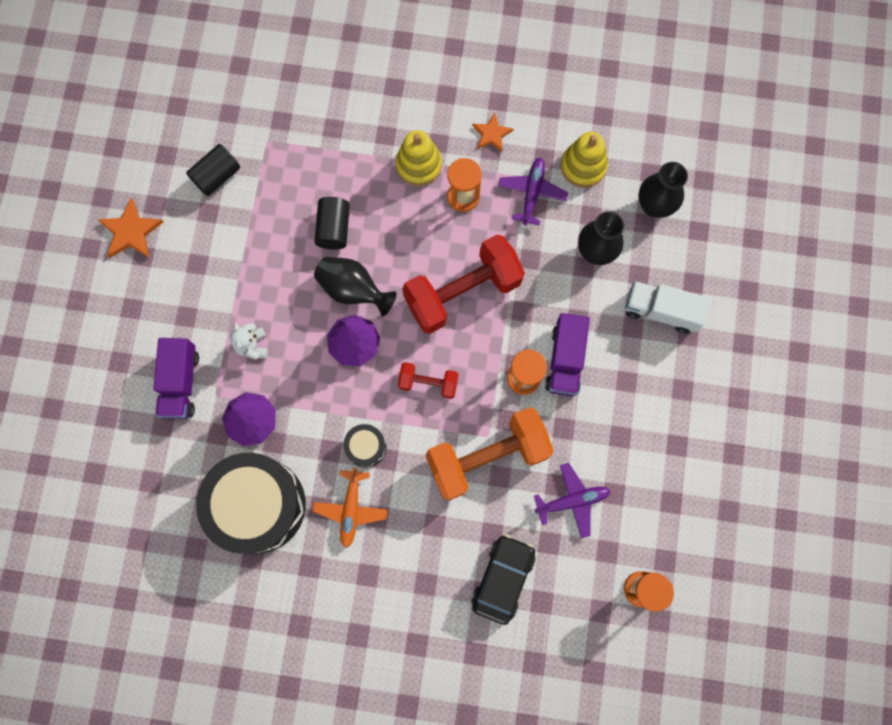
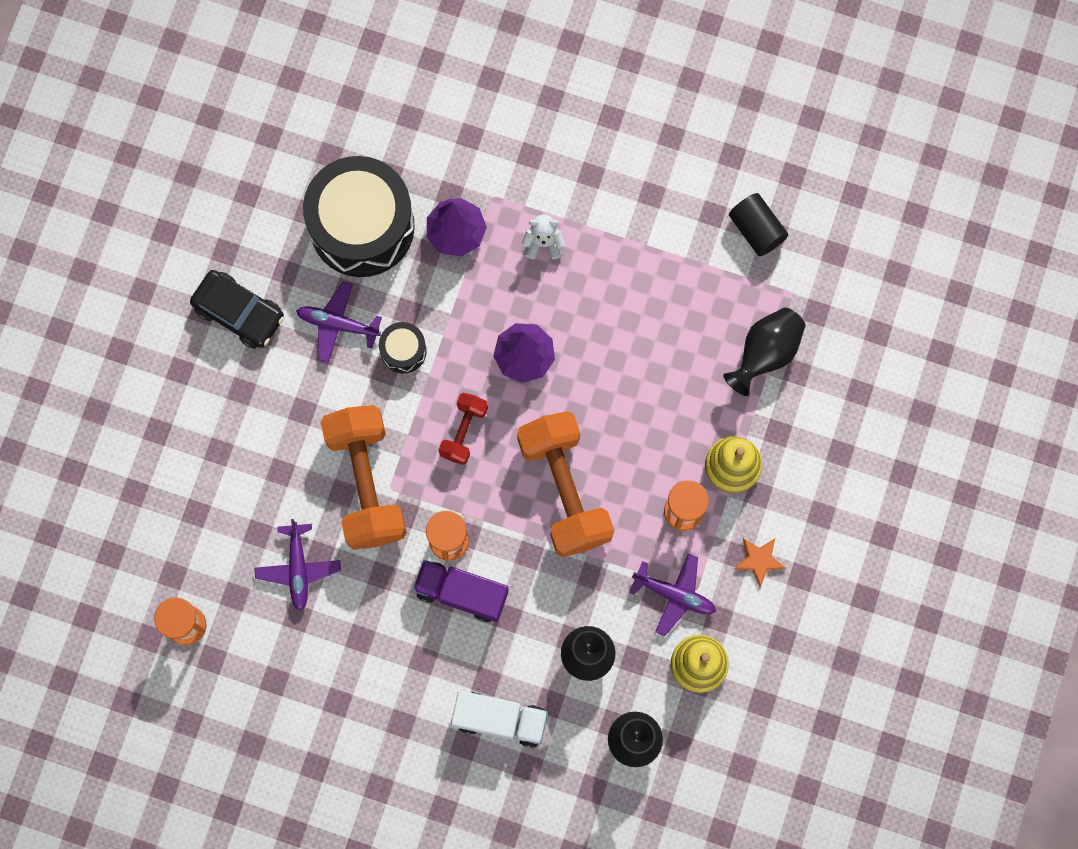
camera: 100 degrees right, 0 degrees up
(131, 231) = (703, 126): orange star -> none
(180, 383) = (514, 161): purple truck -> none
(334, 228) = (668, 354): black cylinder -> none
(351, 509) = (337, 324): orange plane -> purple plane
(353, 290) = (589, 365): black vase -> black vase (765, 353)
(462, 292) = (565, 489): red dumbbell -> orange dumbbell
(503, 578) = (229, 475): black car -> black car (239, 312)
(661, 311) = (500, 719): white truck -> white truck turned 75 degrees clockwise

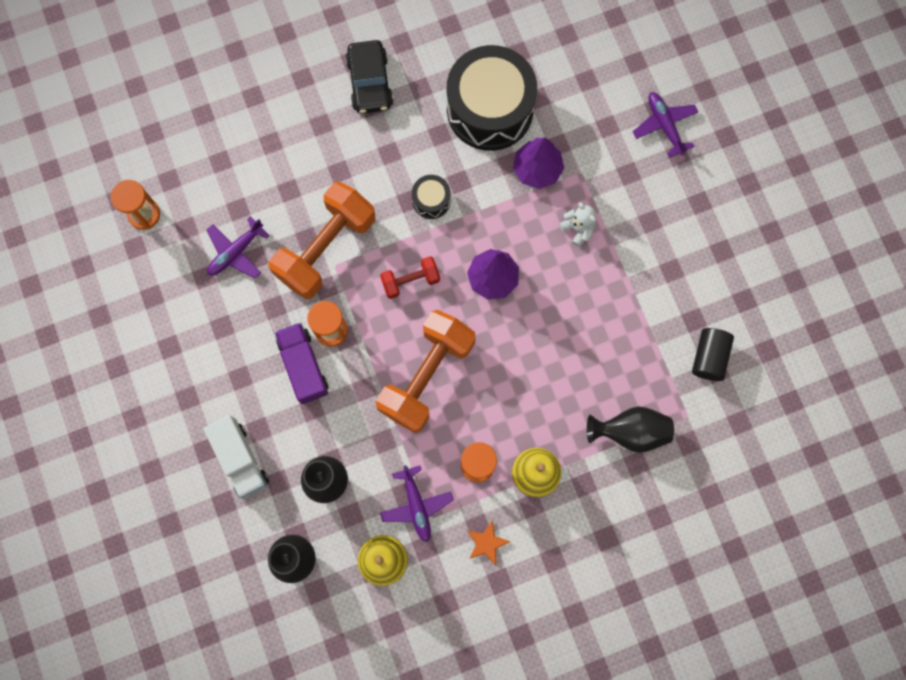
camera: 50 degrees right, 0 degrees up
(337, 324) = (414, 147): purple plane -> purple plane (664, 125)

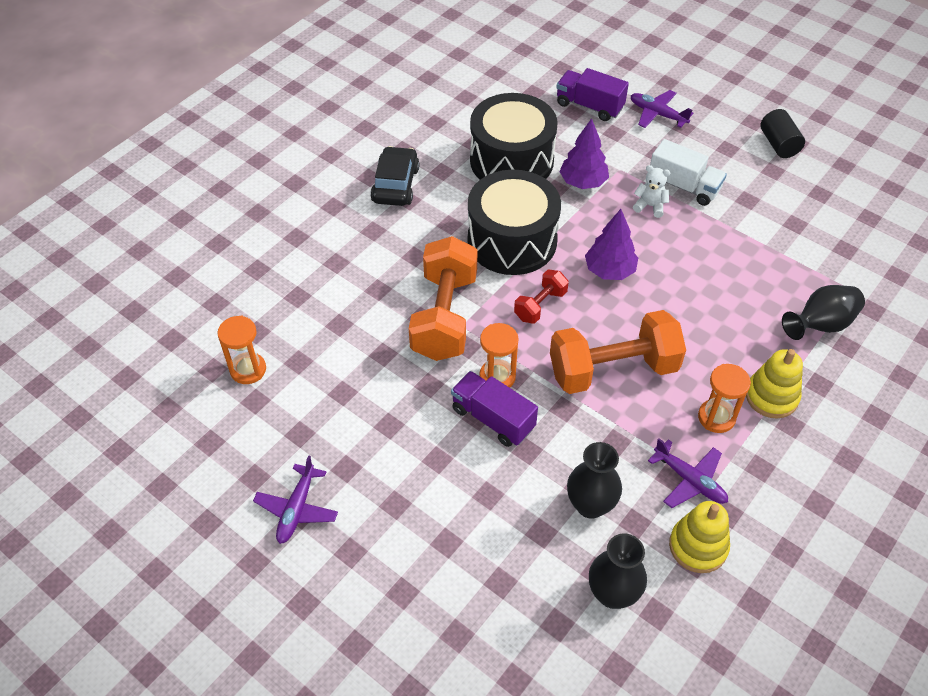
camera: 30 degrees left, 25 degrees down
(235, 252) = (360, 358): purple plane -> purple plane (297, 509)
(240, 459) = (488, 531): white truck -> white truck (683, 186)
(370, 82) = (395, 185): black car -> black car turned 135 degrees counterclockwise
(427, 376) = (613, 370): orange dumbbell -> orange dumbbell turned 75 degrees clockwise
(431, 200) = (512, 241): black drum -> black drum, size x2.31
(486, 543) = (779, 477): orange star -> none
(607, 81) = (589, 106): none -> purple truck
(709, 357) = (831, 243): black cylinder -> black cylinder (778, 144)

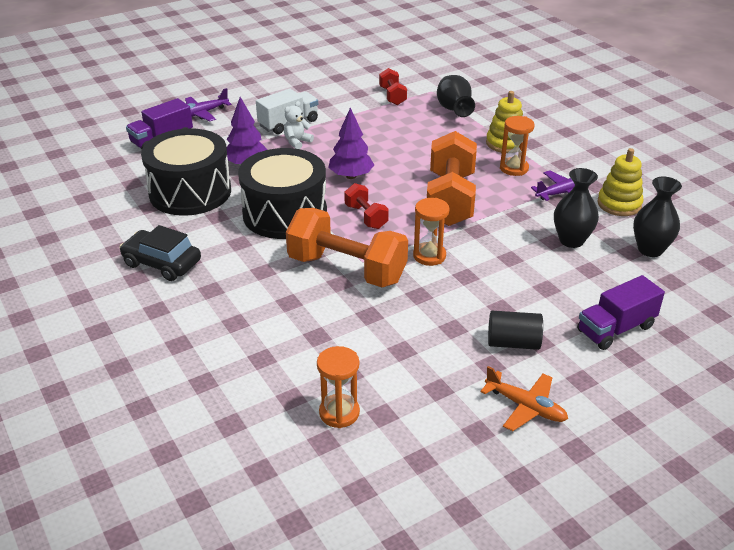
camera: 70 degrees left, 15 degrees down
(297, 509) = (525, 407): purple plane -> orange plane
(493, 418) = (471, 268): purple truck -> purple truck (615, 329)
(778, 144) = (278, 78): black cylinder -> black cylinder (513, 343)
(811, 256) = (392, 96): none -> red dumbbell

